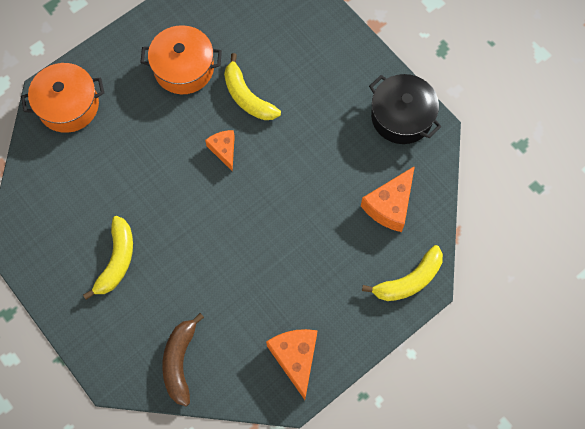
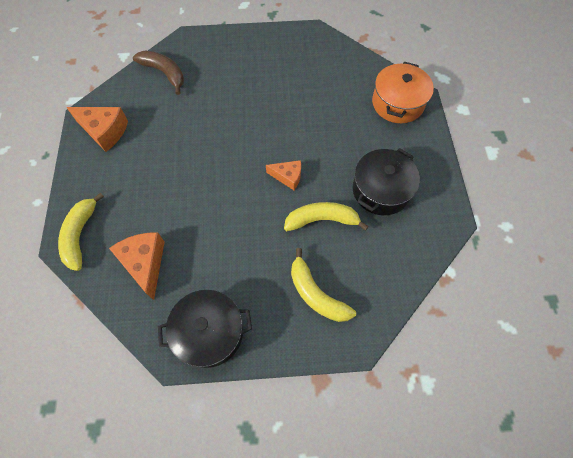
camera: 125 degrees right, 5 degrees down
(117, 260) = (258, 75): yellow banana -> yellow banana (316, 294)
(184, 68) = (381, 190): orange pot -> black pot

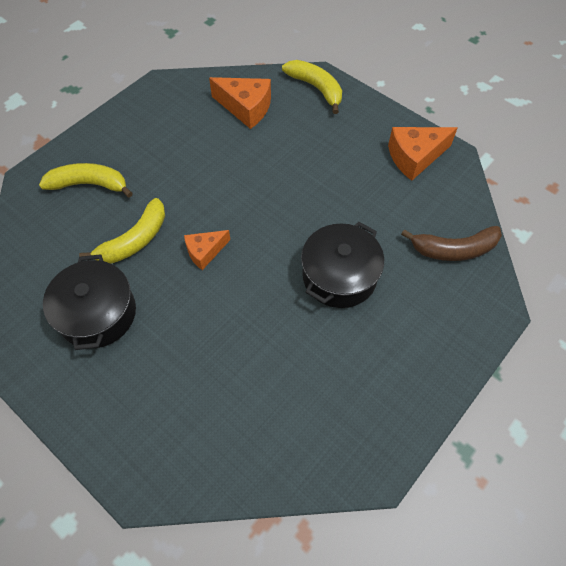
camera: 135 degrees right, 5 degrees down
(209, 332) = (150, 109): black pot -> black pot (339, 276)
(397, 103) = (160, 448): orange pot -> none

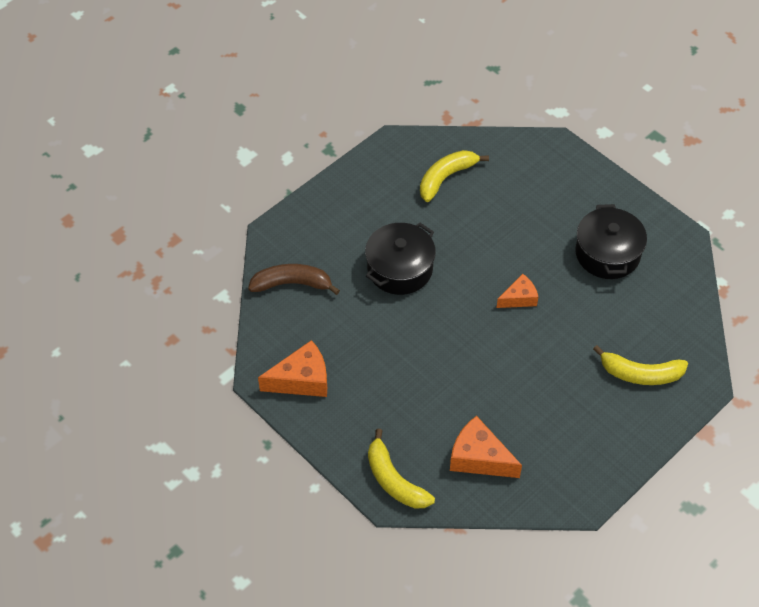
camera: 175 degrees left, 5 degrees down
(134, 240) = (585, 313): yellow banana -> yellow banana (446, 178)

